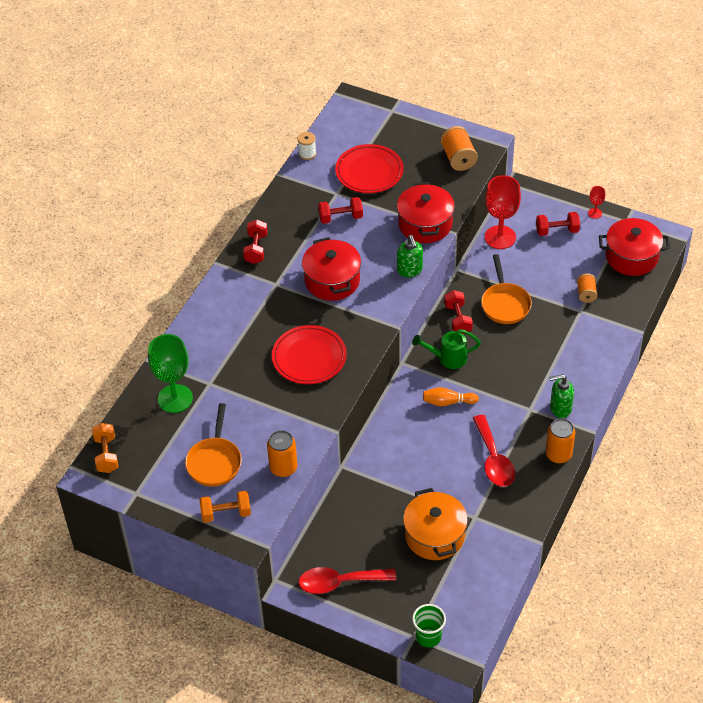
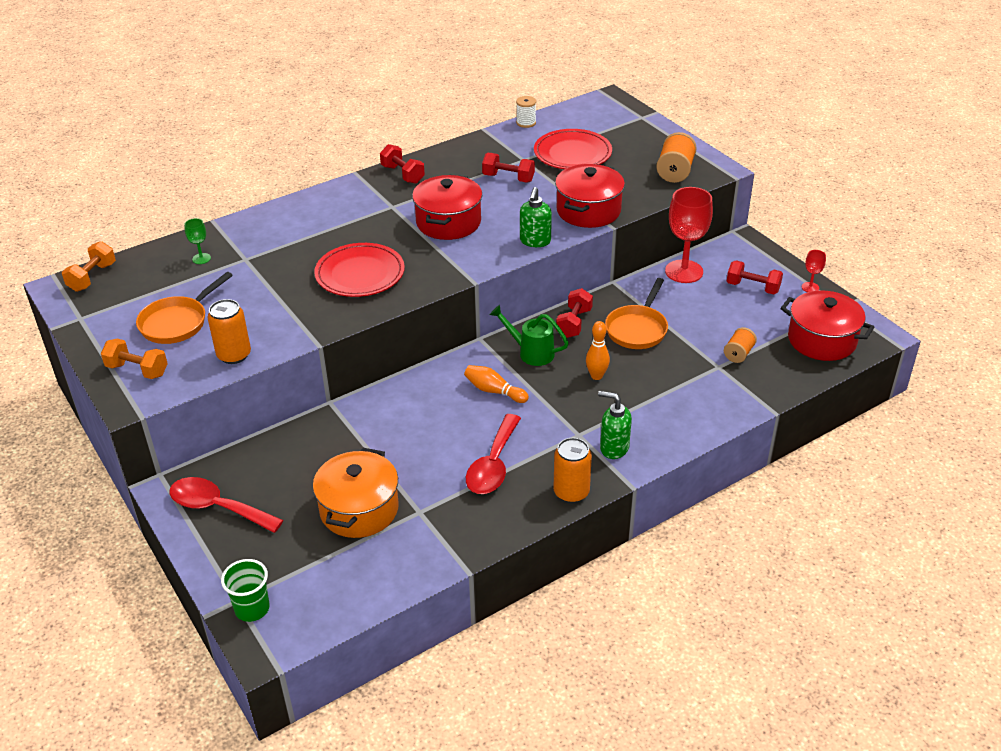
camera: 30 degrees right, 10 degrees down
(175, 398) = (201, 258): green goblet -> green goblet, size x0.45
(256, 249) = (403, 174): red dumbbell -> red dumbbell turned 75 degrees counterclockwise
(507, 356) = (596, 376): none -> orange bowling pin

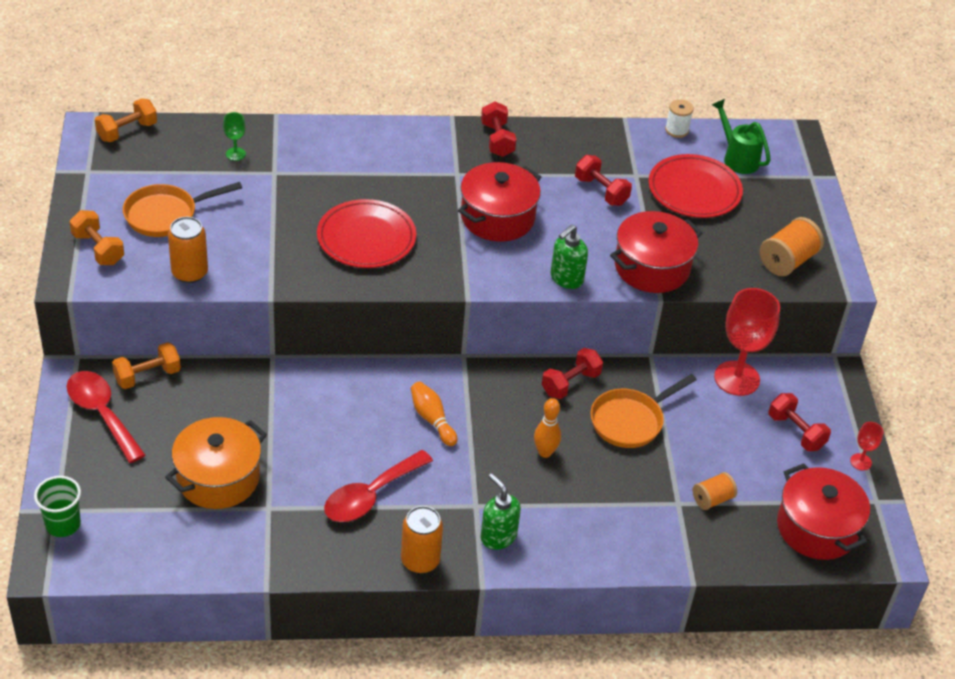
camera: 25 degrees right, 5 degrees up
(235, 461) = (147, 376): none -> orange dumbbell
(531, 352) = (501, 395): green watering can -> green watering can (737, 158)

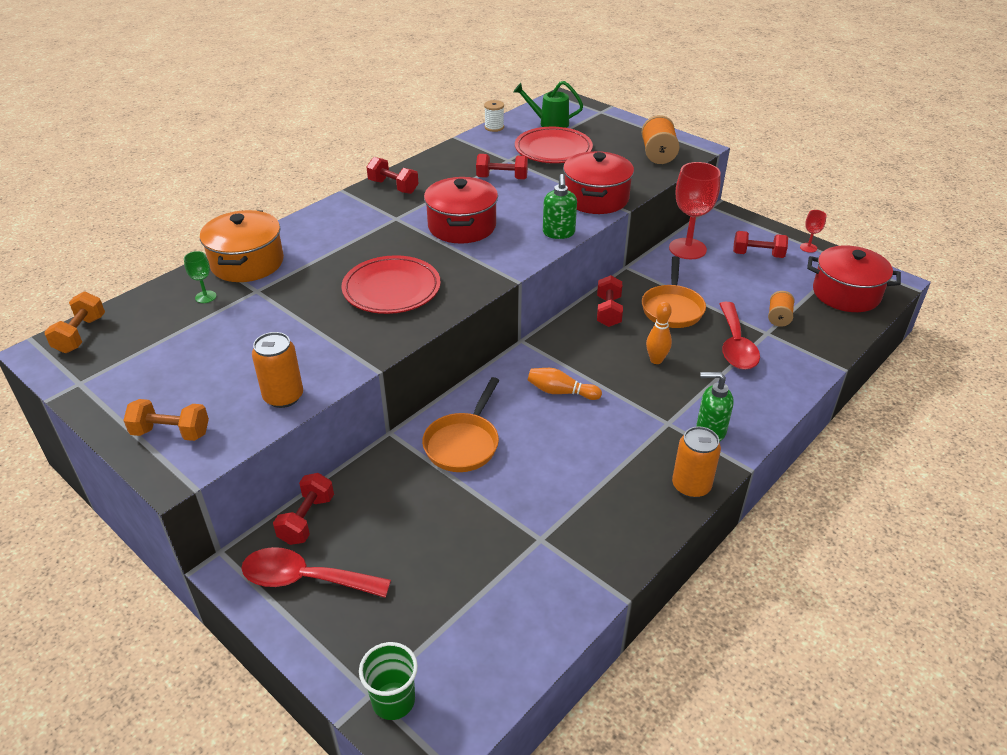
camera: 40 degrees left, 5 degrees down
(147, 376) = (307, 519): orange dumbbell -> red dumbbell
(165, 215) = (202, 370): orange pan -> orange pan (463, 443)
(218, 478) = (472, 549): orange pot -> orange pot (247, 263)
(370, 495) = (596, 471): red spoon -> red spoon (735, 345)

